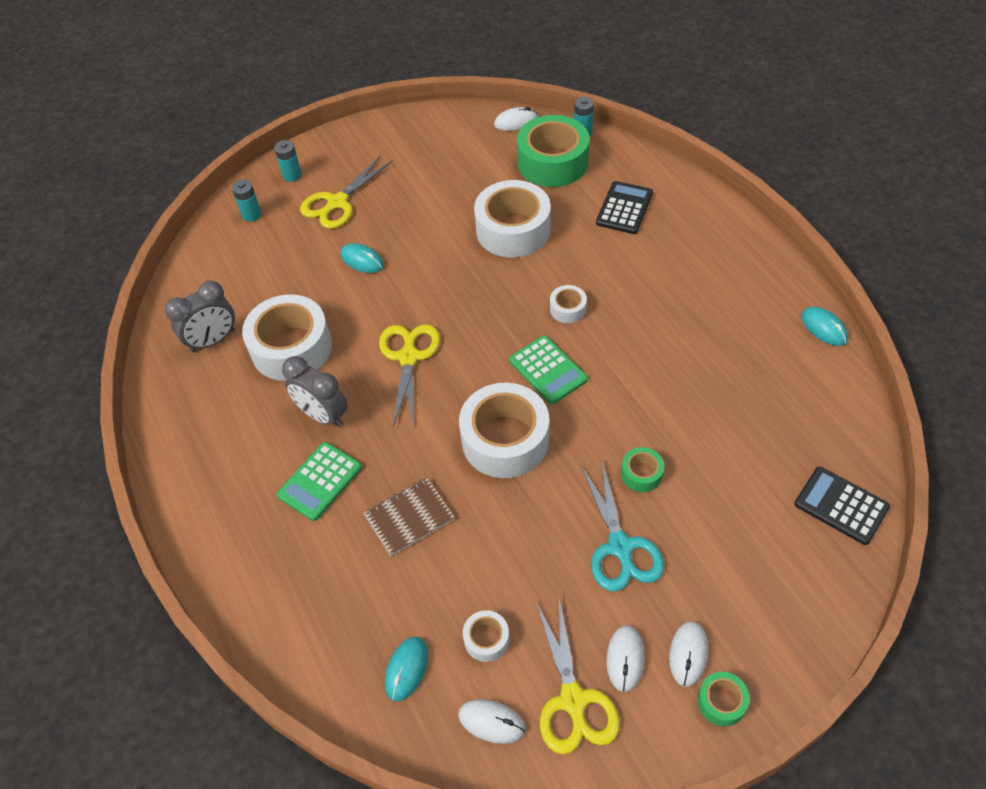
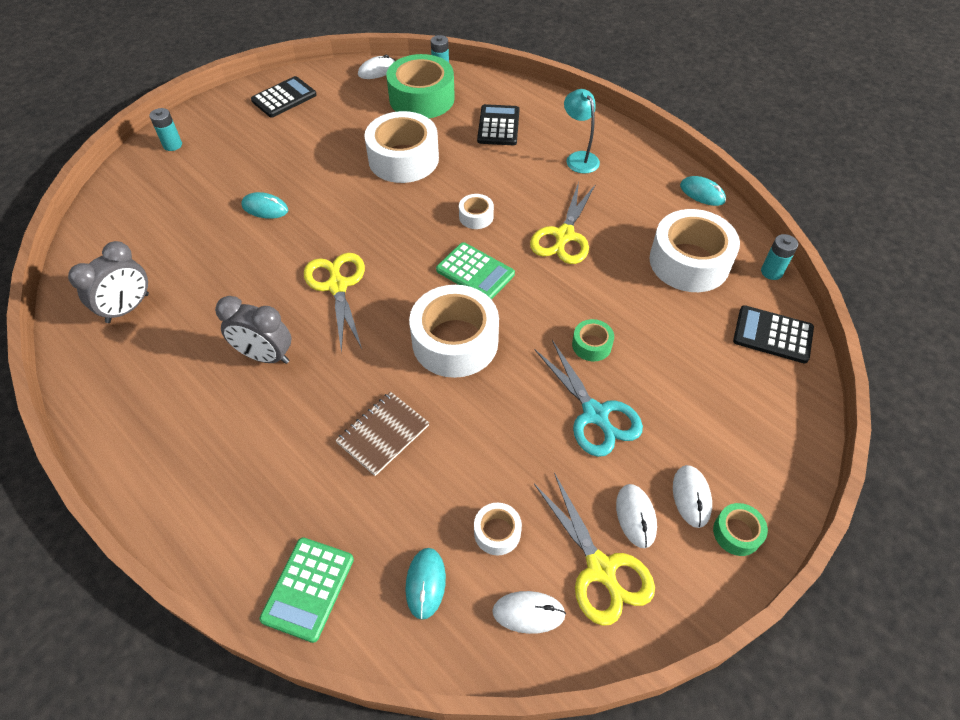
camera: 20 degrees left, 0 degrees up
(251, 215) = (139, 186): turquoise battery -> turquoise battery (771, 272)
(291, 348) = (214, 299): white tape -> white tape (689, 262)
(320, 481) = (280, 420): green calculator -> green calculator (308, 588)
(337, 202) = (225, 162): yellow scissors -> yellow scissors (564, 235)
(412, 139) = (284, 98): none -> black calculator
(699, 261) = (579, 158): none -> turquoise lamp

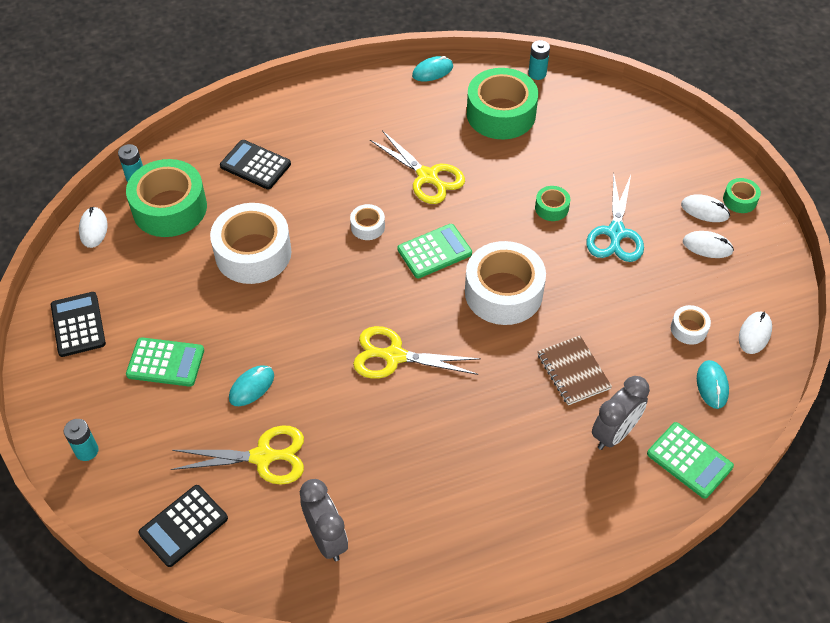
camera: 65 degrees left, 0 degrees up
(265, 356) = (449, 434): grey clock -> grey clock (614, 433)
(268, 153) = (165, 363): none -> green calculator
(425, 583) = (712, 385): turquoise mouse -> turquoise mouse turned 60 degrees clockwise
(579, 158) = (339, 128): turquoise lamp -> none
(595, 414) = (616, 233): turquoise scissors -> turquoise scissors turned 105 degrees clockwise
(600, 569) = (738, 282): yellow scissors -> yellow scissors (263, 457)
(689, 262) = (501, 114): white tape -> green tape
(772, 335) = (594, 103): black calculator -> black calculator (183, 526)

